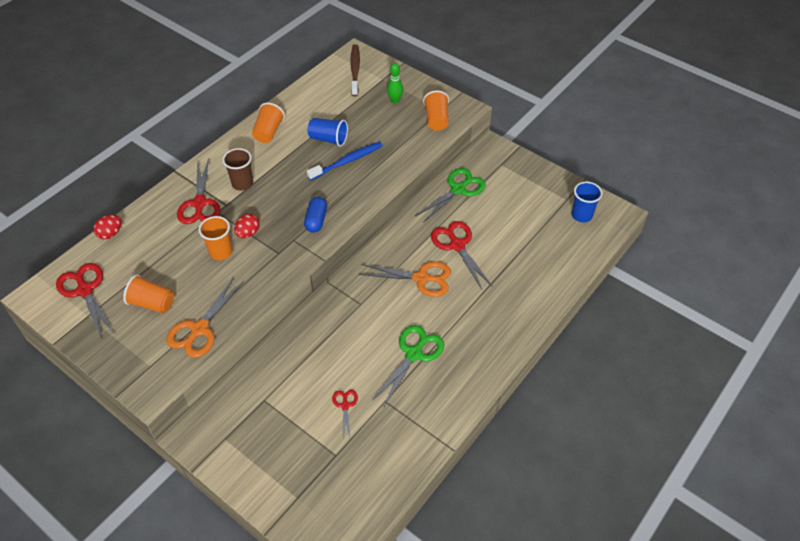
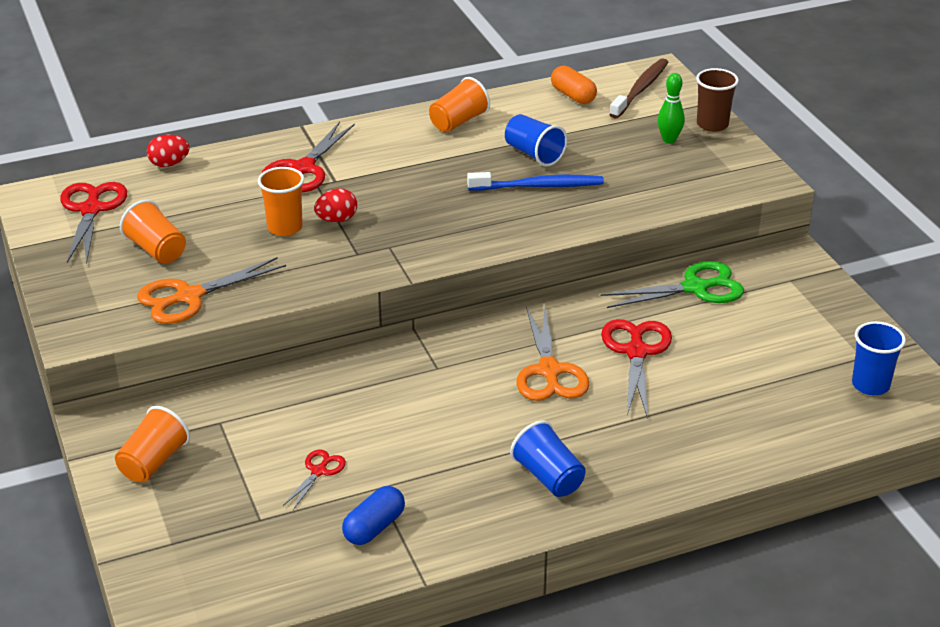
camera: 30 degrees right, 15 degrees down
(242, 183) = (375, 165): brown cup -> brown cup (712, 124)
(316, 220) = (438, 236): blue capsule -> blue capsule (374, 527)
(321, 88) = (573, 96): none -> orange capsule
(414, 354) = (463, 452): green scissors -> none
(421, 278) = (549, 371): orange scissors -> orange scissors turned 45 degrees clockwise
(436, 120) = (712, 179): orange cup -> orange cup (153, 462)
(468, 348) = (548, 477): none -> blue cup

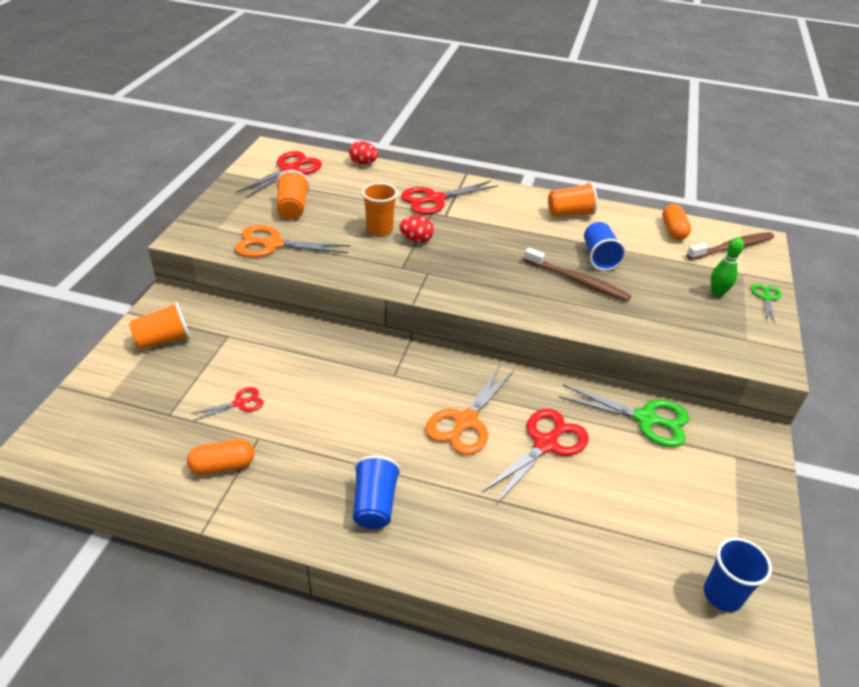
camera: 35 degrees right, 5 degrees up
(374, 527) = (223, 466): blue capsule -> orange capsule
(538, 186) = (577, 280): blue toothbrush -> brown toothbrush
(712, 124) = (766, 297): brown cup -> green scissors

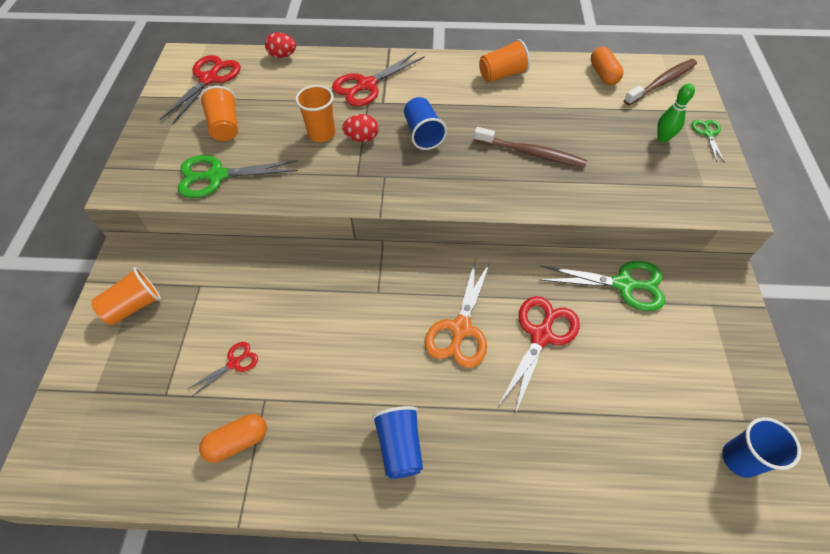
camera: 10 degrees left, 15 degrees up
(273, 244) = (217, 176): orange scissors -> green scissors
(599, 257) = (544, 121): blue cup -> blue cup (423, 134)

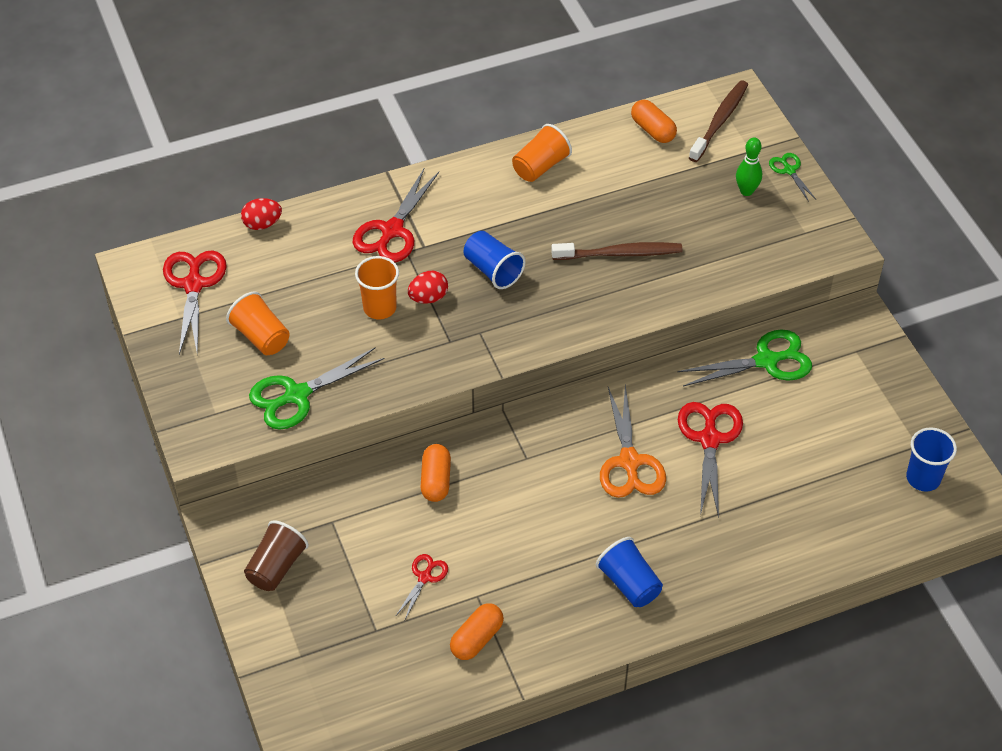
camera: 25 degrees left, 5 degrees down
(134, 306) = (276, 567): orange cup -> brown cup
(296, 283) = (436, 480): none -> orange capsule

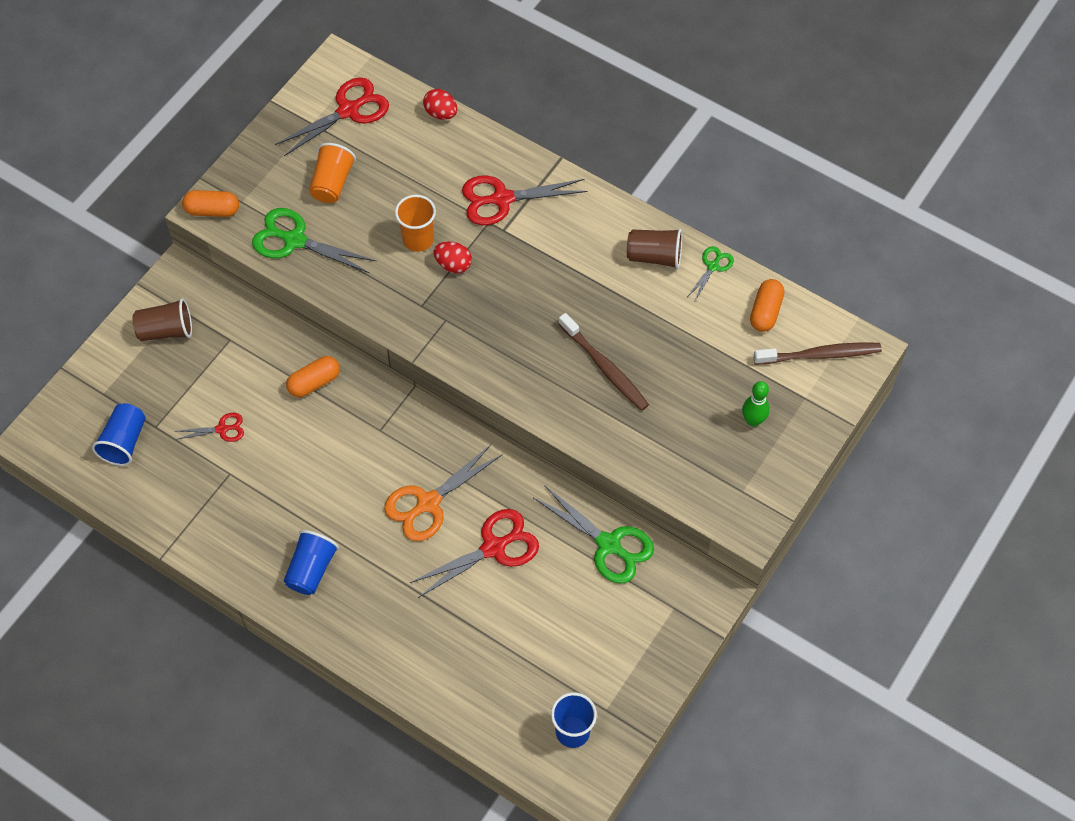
camera: 55 degrees right, 10 degrees up
(477, 639) = (191, 496): orange capsule -> orange capsule (212, 210)
(493, 270) = (516, 290): blue cup -> blue cup (124, 442)
(540, 166) = (654, 256): orange cup -> brown cup
(789, 170) = (806, 439): green scissors -> green scissors (713, 266)

